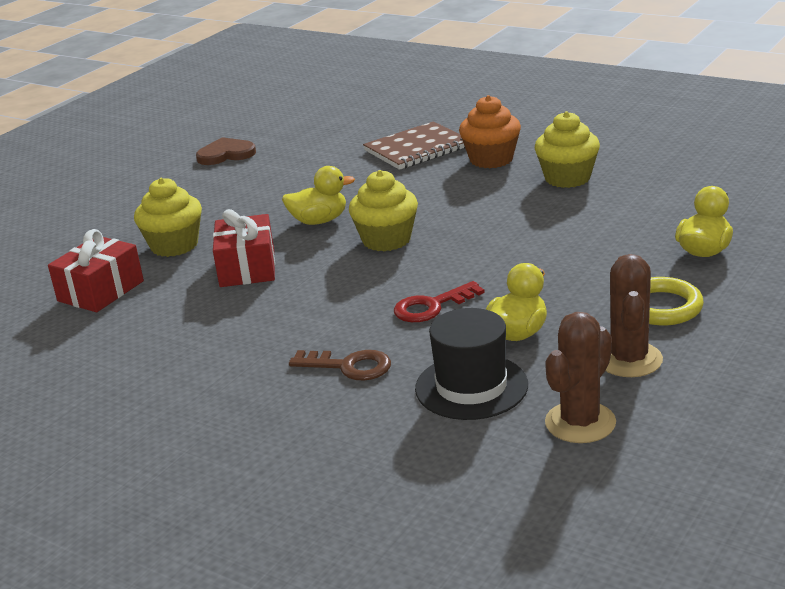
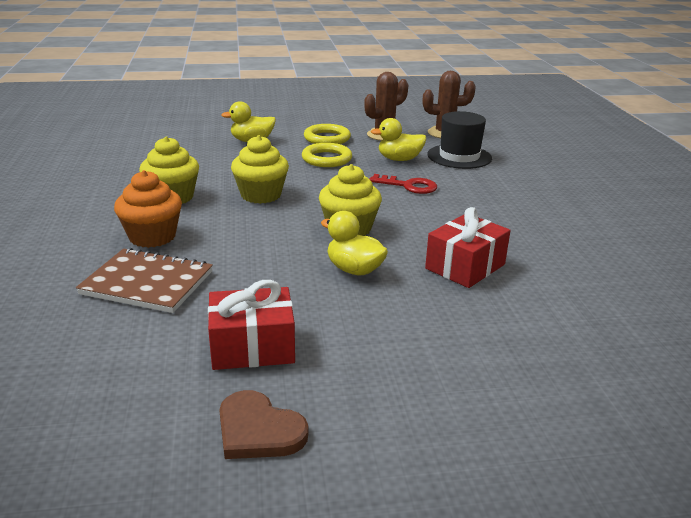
camera: 135 degrees left, 0 degrees up
(100, 291) = (603, 319): red gift -> red gift (252, 347)
(174, 245) = (491, 325): yellow cupcake -> yellow cupcake (261, 195)
(349, 366) = (497, 187): brown key -> none
(579, 282) = (326, 159): none -> yellow ring

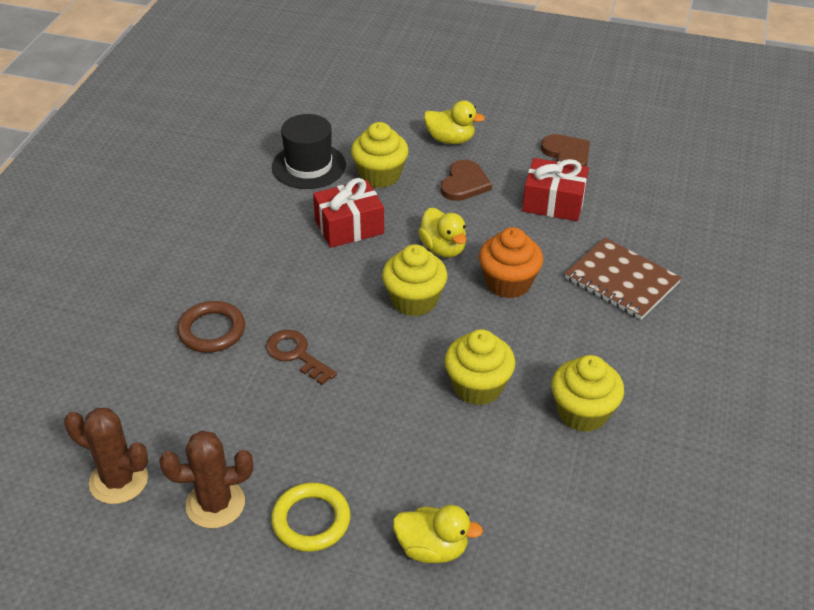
camera: 155 degrees left, 15 degrees up
(152, 237) = (612, 343): orange cupcake -> orange cupcake (508, 283)
(326, 159) = (351, 452): yellow ring -> none
(383, 342) = (464, 183): none -> brown heart
(399, 159) = (256, 420): yellow duck -> yellow duck (450, 140)
(408, 186) = (296, 355): red key -> brown key
(459, 156) = (170, 403): black hat -> black hat (309, 166)
(483, 185) = (212, 330): none -> brown ring
(493, 324) = (380, 175): none -> yellow cupcake

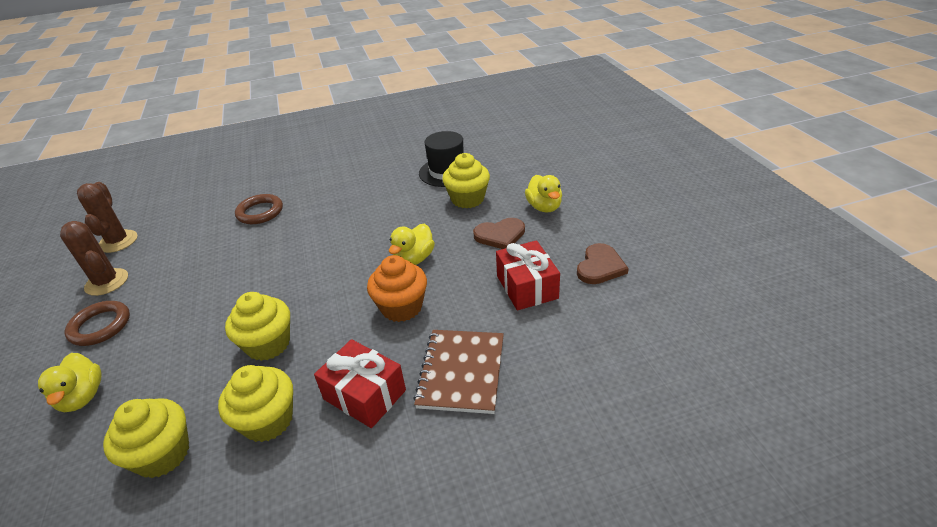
camera: 60 degrees right, 5 degrees down
(296, 355) = (256, 250): brown key -> none
(311, 520) = (100, 326): yellow ring -> brown ring
(349, 227) = (400, 212): red gift -> red gift (365, 394)
(414, 300) = (345, 272): yellow cupcake -> yellow cupcake (163, 454)

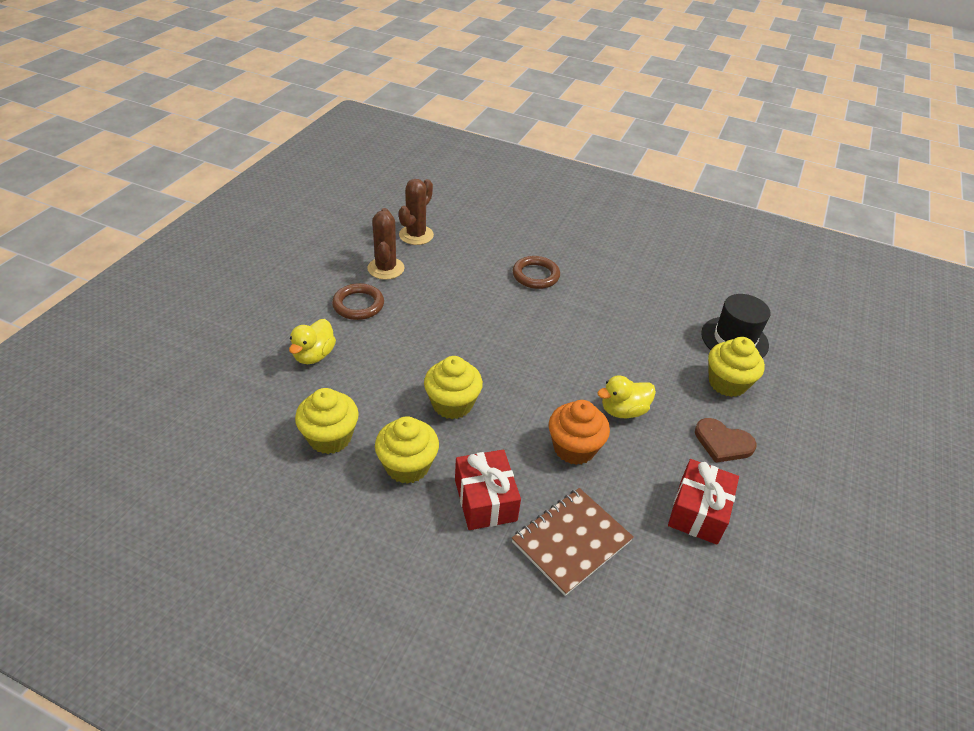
camera: 35 degrees right, 5 degrees up
(544, 207) = (796, 444): yellow duck -> none
(600, 266) = (790, 546): brown heart -> none

